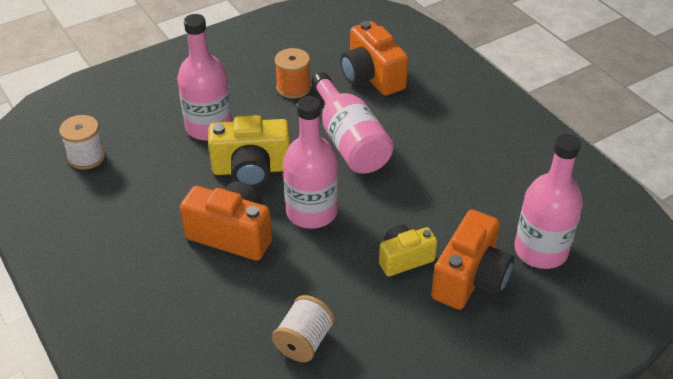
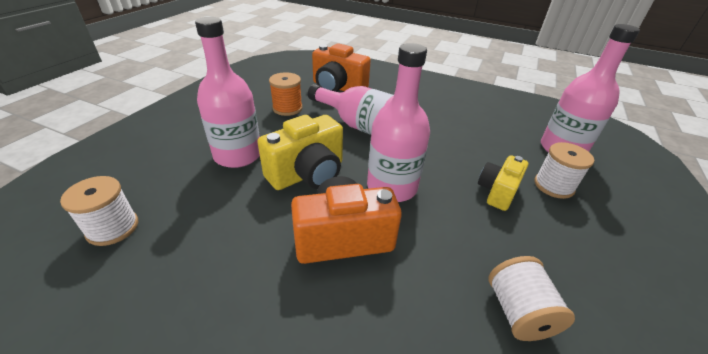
camera: 35 degrees left, 5 degrees down
(470, 279) = (553, 186): orange camera -> white spool

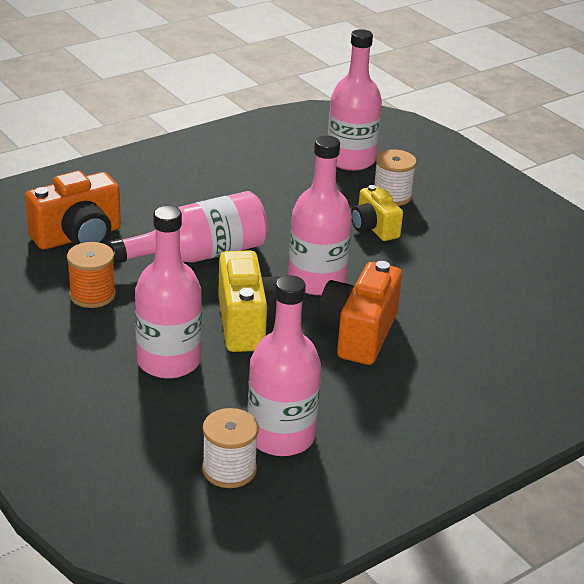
camera: 60 degrees left, 5 degrees down
(167, 242) = (281, 436): none -> pink bottle
(518, 312) = (489, 285): white spool -> none

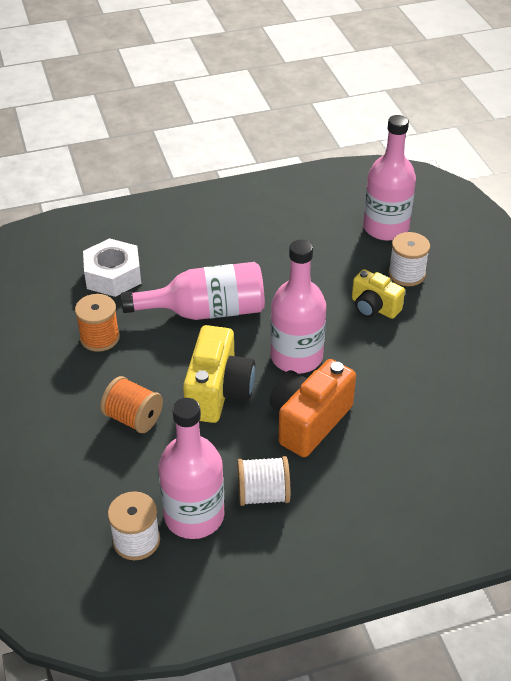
camera: 20 degrees right, 10 degrees up
(78, 237) = (113, 275): orange camera -> white nut
(168, 361) = (133, 418): pink bottle -> orange spool
(344, 404) = (263, 494): none -> white spool
(374, 228) = (374, 307): yellow camera -> yellow camera turned 45 degrees counterclockwise

